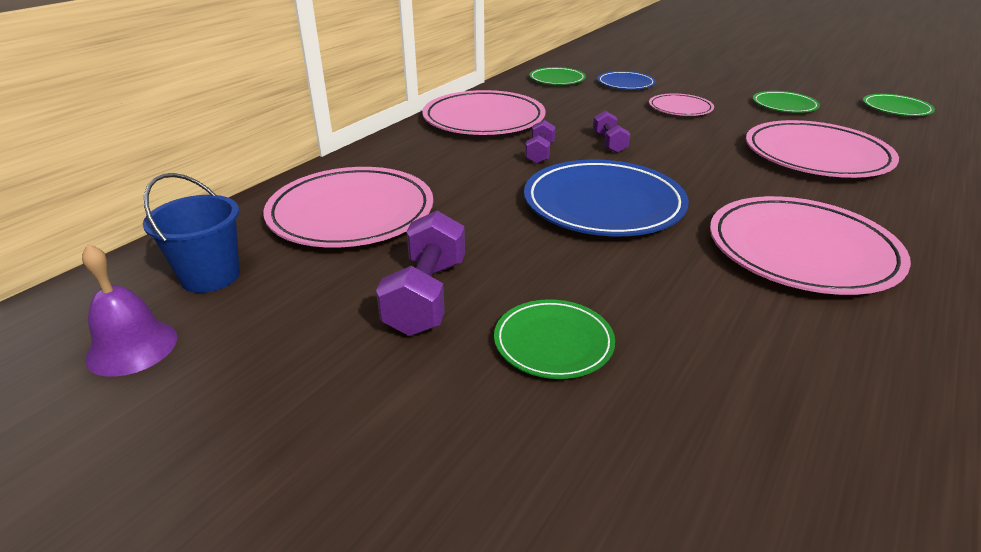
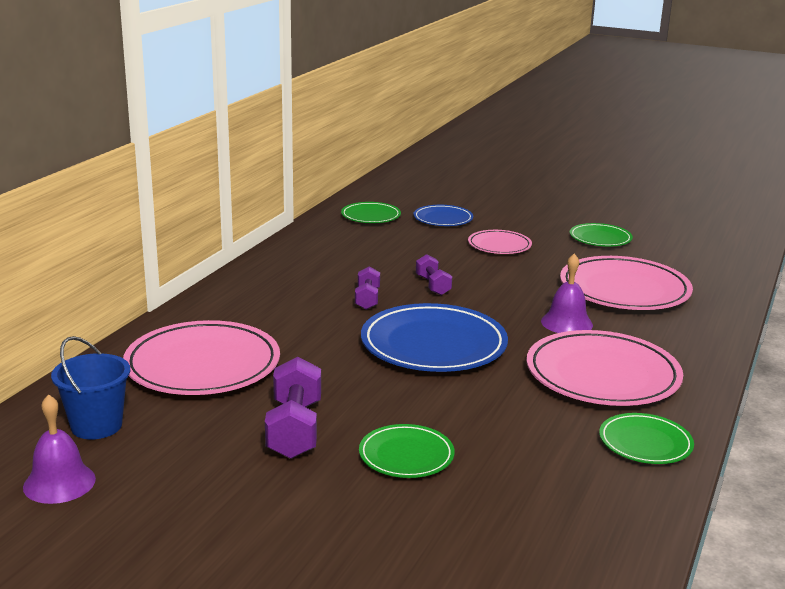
camera: 10 degrees left, 10 degrees down
(484, 119) = (303, 265): pink plate -> none
(754, 188) = (566, 323): none -> purple bell
(896, 108) = (704, 238): green plate -> green plate (645, 443)

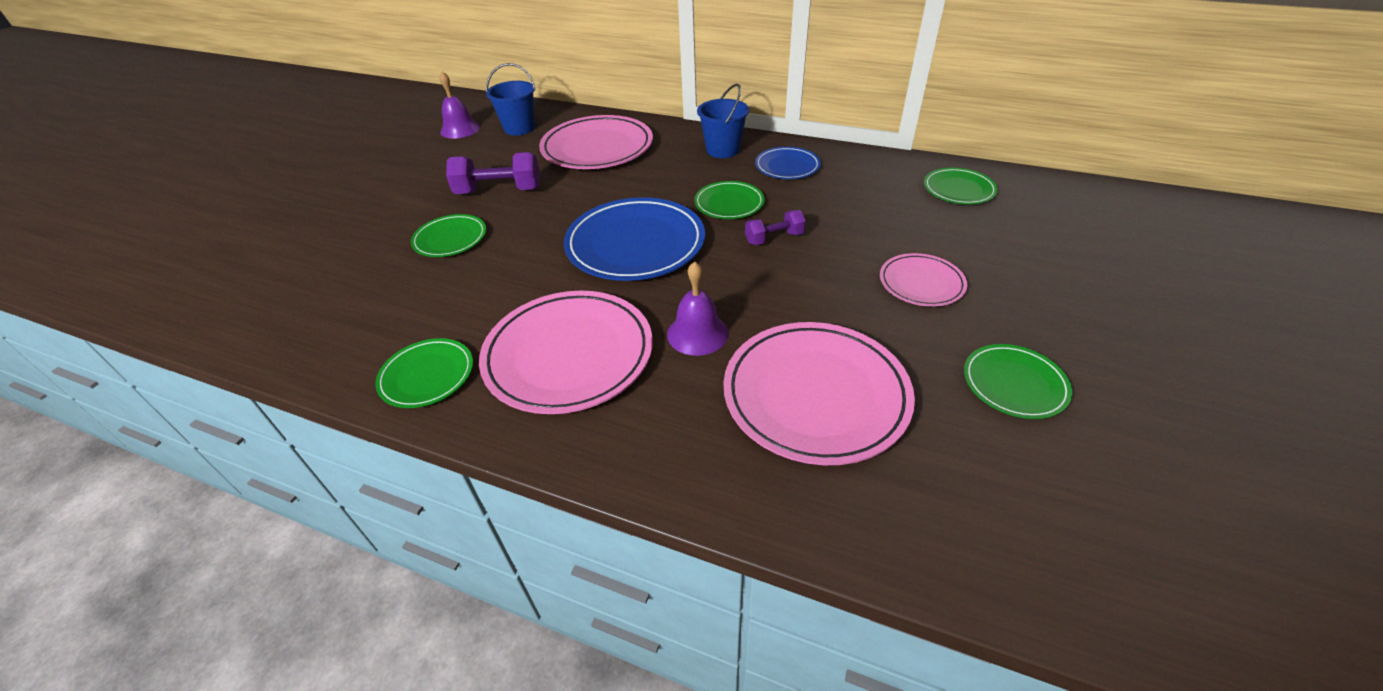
camera: 90 degrees right, 20 degrees up
(251, 295) = (723, 150): none -> blue bucket
(367, 299) = (729, 203): purple dumbbell -> green plate
(443, 219) = (988, 238): blue plate -> blue plate (787, 166)

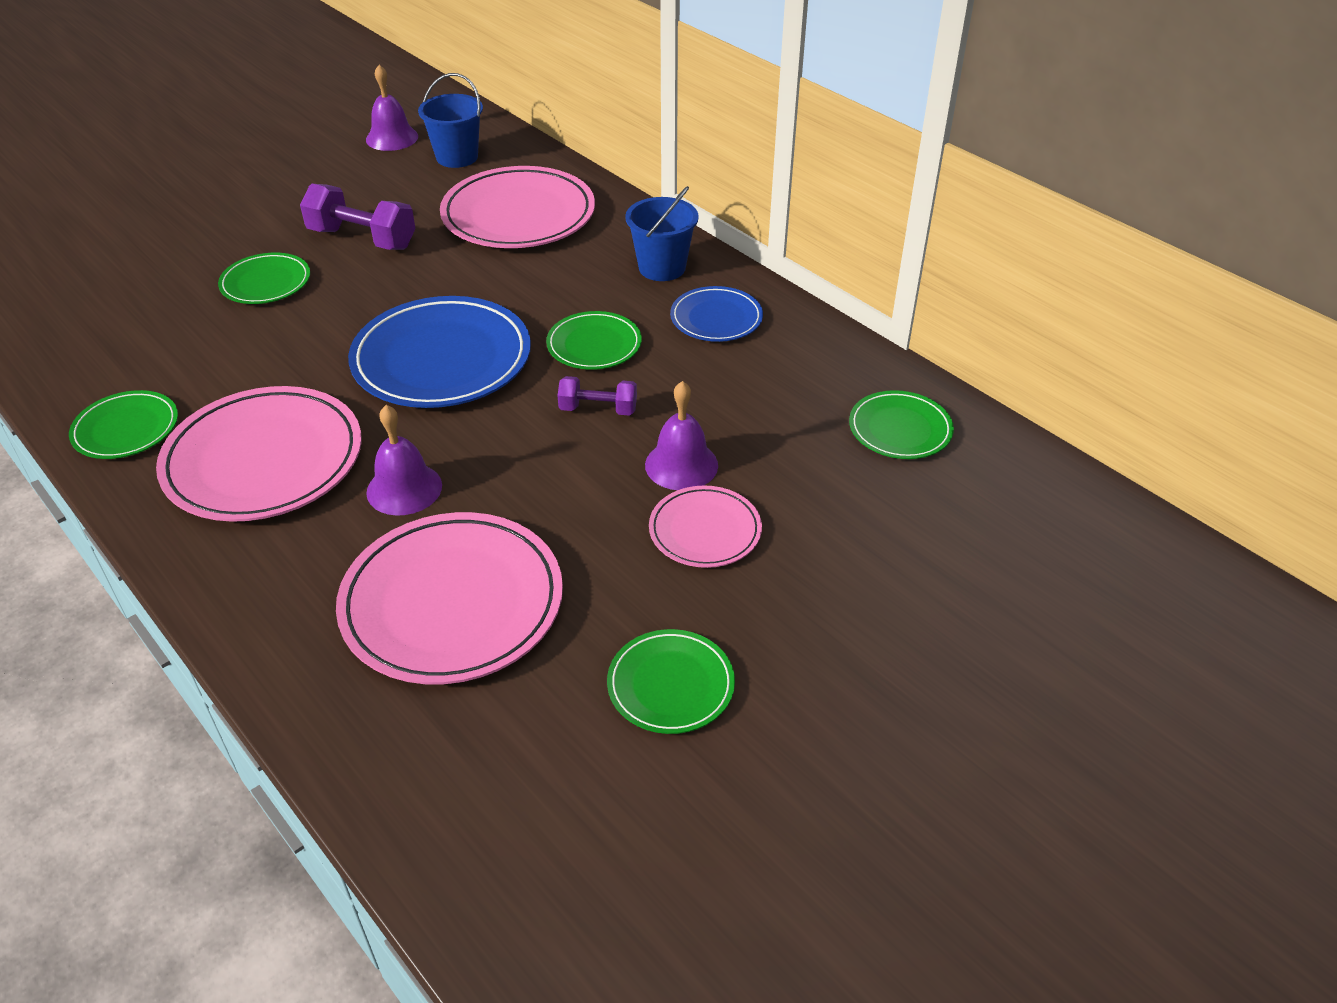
camera: 25 degrees right, 0 degrees up
(862, 251) = (681, 465): none -> purple bell

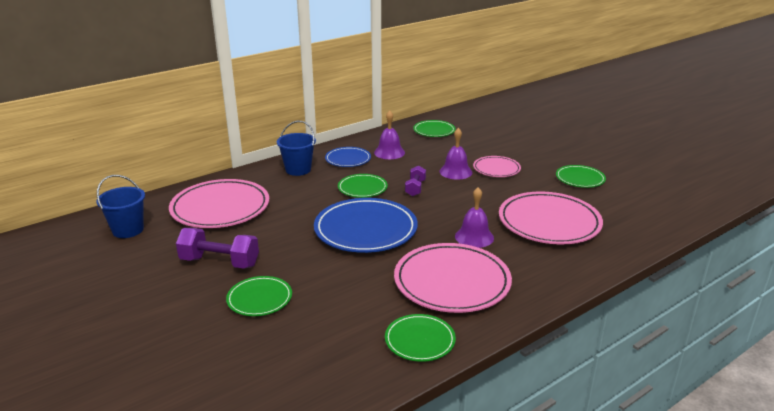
camera: 85 degrees left, 15 degrees down
(362, 239) = (219, 262): purple dumbbell -> purple dumbbell turned 75 degrees clockwise
(392, 138) = (74, 257): purple bell -> purple bell (389, 152)

